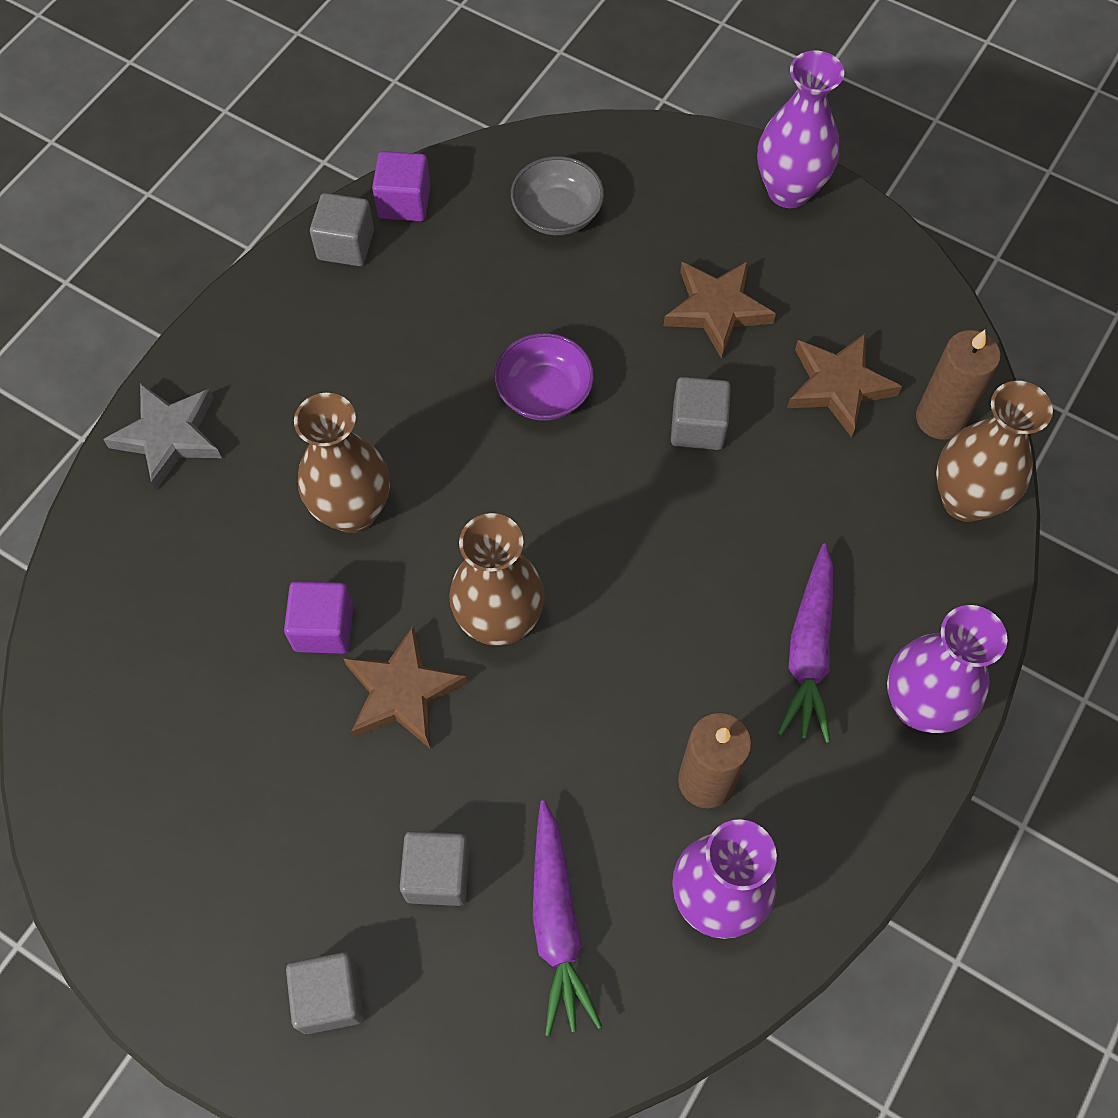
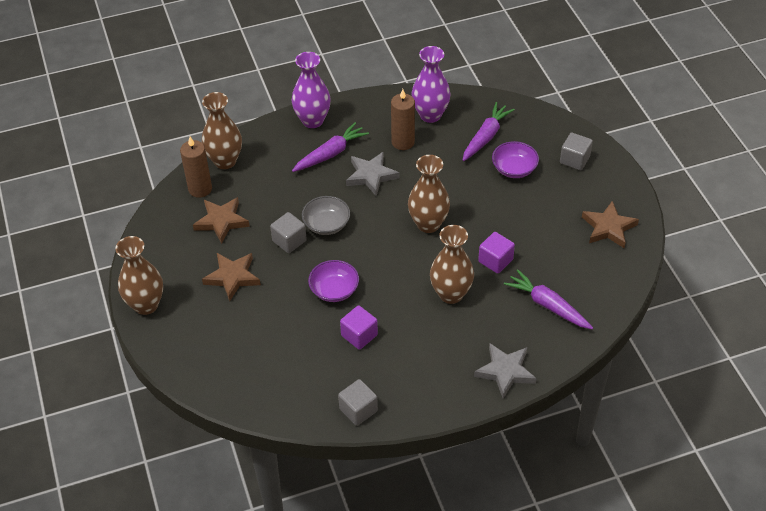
camera: 140 degrees left, 15 degrees down
(173, 600) = (547, 305): none -> purple carrot
(402, 692) = (483, 224): brown star -> brown star (608, 228)
(404, 202) = (313, 413): purple cube -> purple cube (359, 335)
(437, 875) = (514, 169): grey cube -> purple bowl
(557, 213) = (251, 361): grey bowl -> grey bowl (326, 224)
(691, 655) = (371, 175): none -> grey star
(789, 190) = (146, 305): purple vase -> brown vase

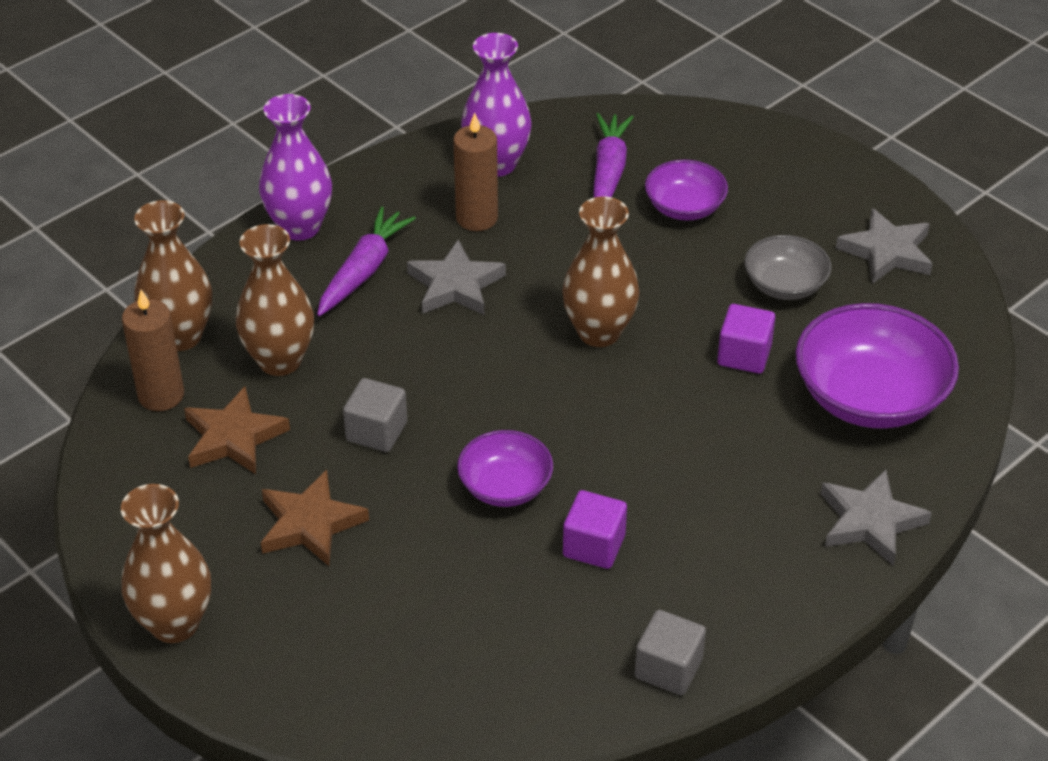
camera: 25 degrees left, 5 degrees down
(326, 224) = (426, 385): grey bowl -> grey bowl (785, 285)
(451, 294) = (705, 429): brown vase -> brown vase (280, 360)
(547, 305) = (869, 397): purple carrot -> purple bowl
(574, 160) = (770, 167): grey cube -> none
(608, 228) = (886, 252): brown star -> grey star

